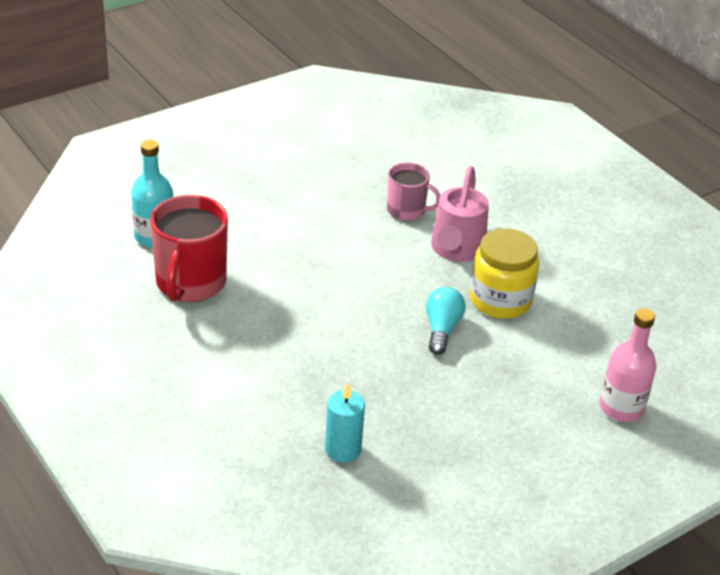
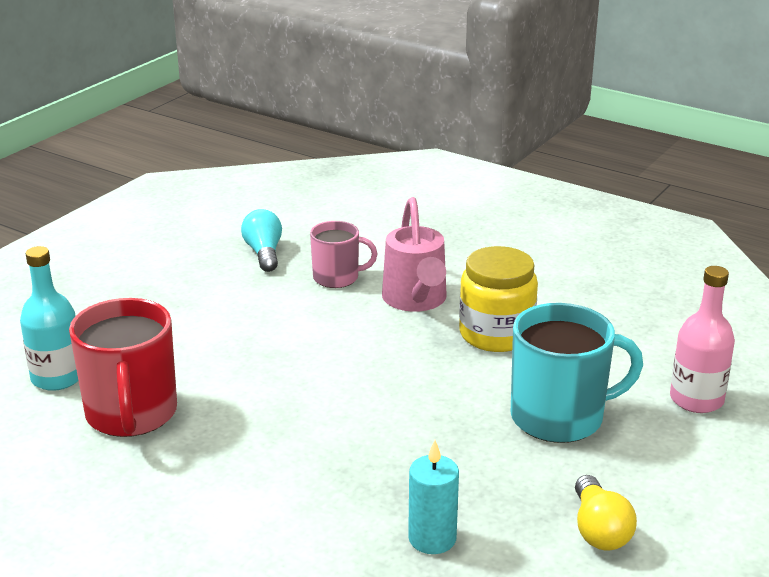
camera: 20 degrees left, 10 degrees down
(441, 329) = (455, 379): turquoise light bulb -> turquoise light bulb (264, 253)
(467, 485) = (599, 530): none -> yellow light bulb
(501, 387) = (560, 417): none -> turquoise mug

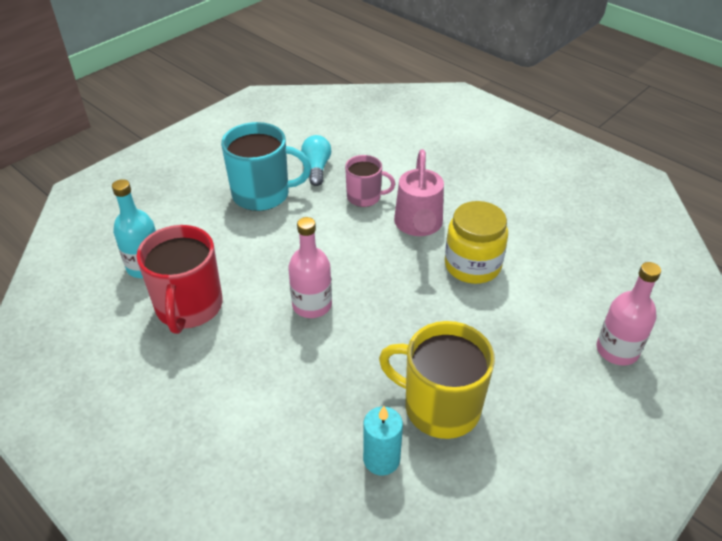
camera: 10 degrees right, 15 degrees up
(298, 395) = (312, 305): none -> pink bottle
(492, 478) = (439, 406): none -> yellow mug
(560, 417) = (505, 353): turquoise mug -> turquoise mug (263, 194)
(599, 530) = (512, 471): yellow light bulb -> none

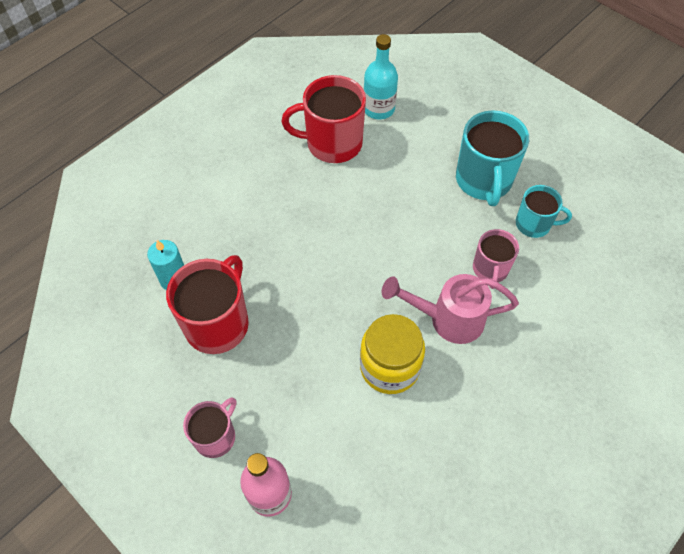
camera: 90 degrees right, 15 degrees up
(312, 305) = (334, 228): pink bottle -> none
(316, 168) = (534, 224): turquoise light bulb -> turquoise mug
(439, 406) = (218, 323): yellow mug -> red mug
(572, 398) = (216, 436): none -> pink mug

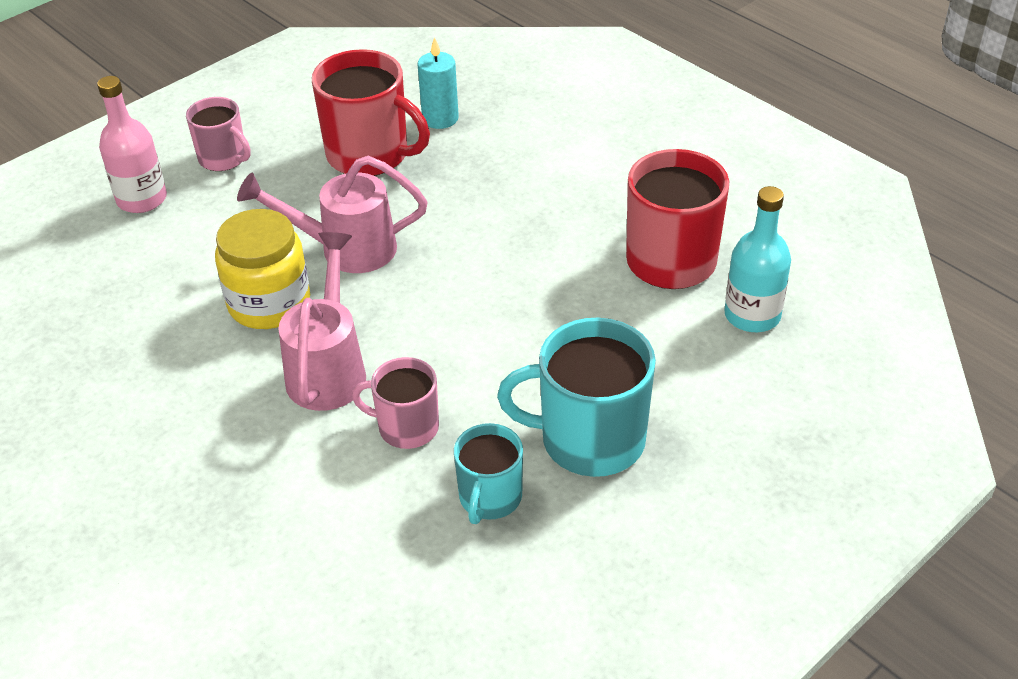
camera: 95 degrees right, 15 degrees down
(329, 325) = (345, 249): none -> pink watering can

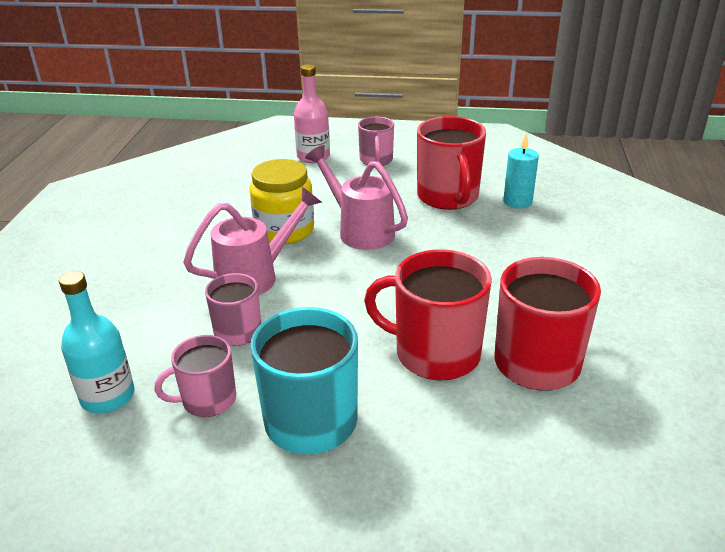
camera: 50 degrees right, 10 degrees down
(490, 498) = (207, 400): turquoise mug -> pink mug
(593, 312) = (434, 353): none -> red mug
(752, 315) = (541, 439): turquoise bottle -> turquoise bottle (108, 397)

